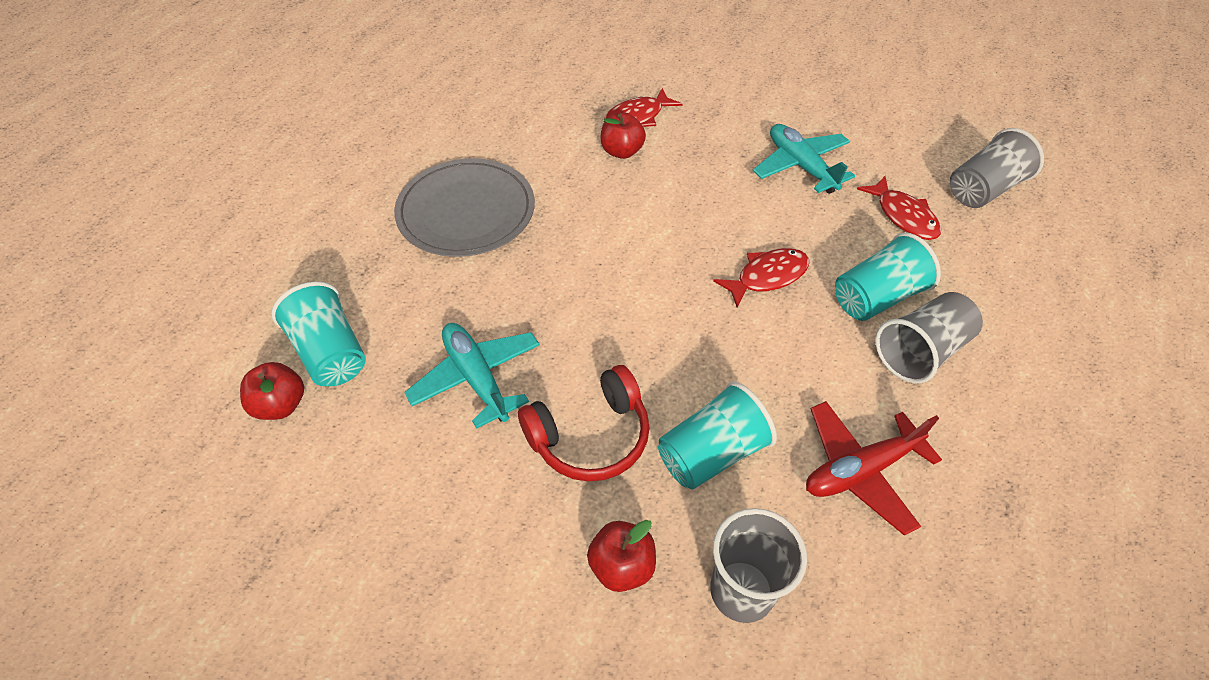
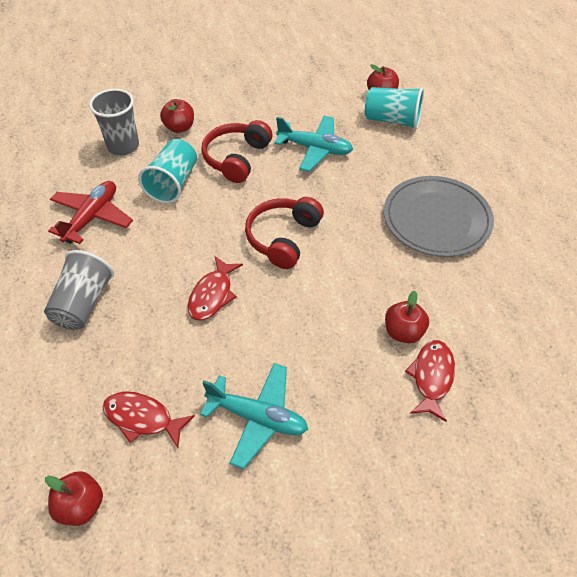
camera: 140 degrees right, 0 degrees up
(640, 288) = (283, 238): none -> red headphones
(876, 297) = (130, 325): turquoise cup -> none
(983, 189) = (81, 506): grey cup -> red apple

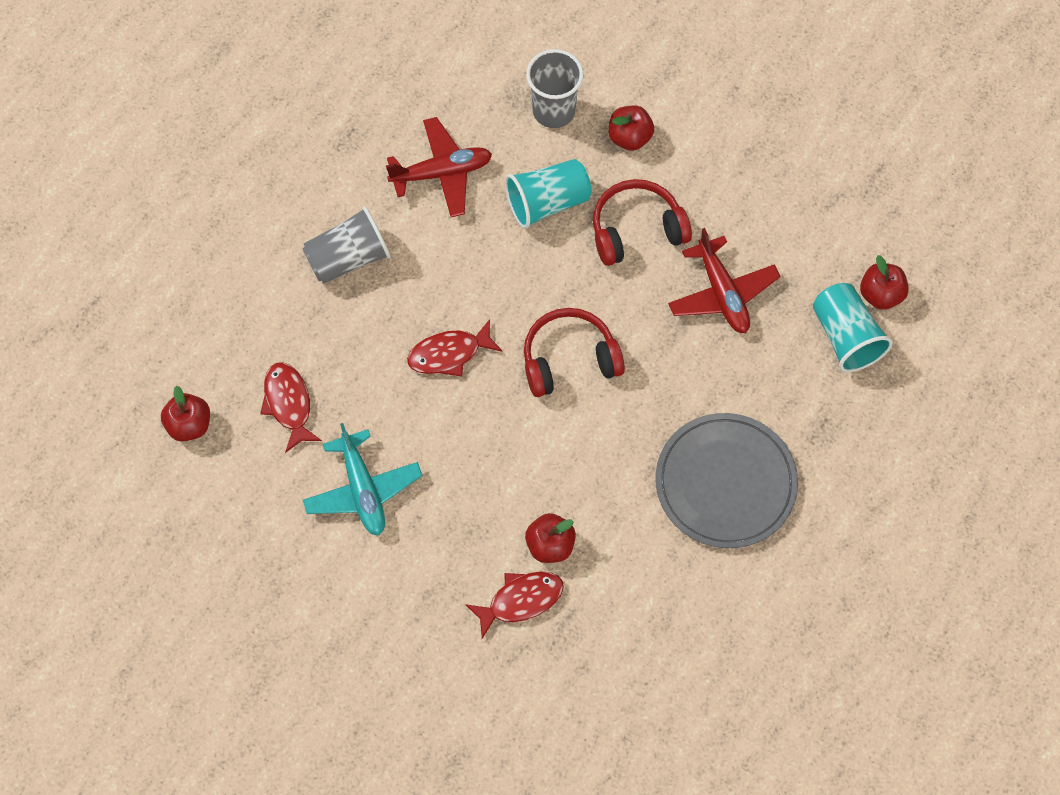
camera: 50 degrees right, 15 degrees up
(315, 149) = (722, 293): turquoise plane -> red plane

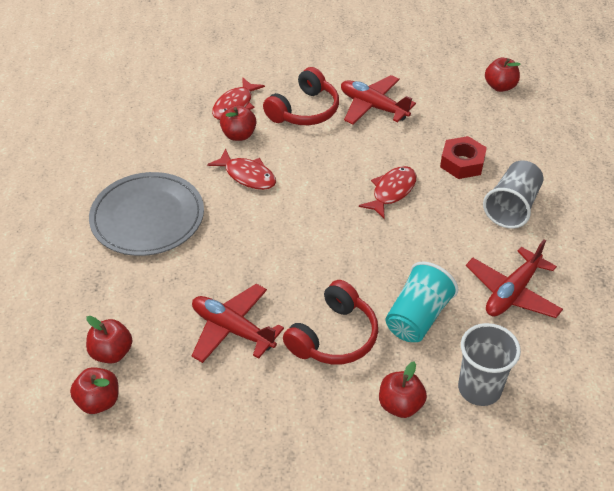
camera: 145 degrees right, 20 degrees down
(288, 404) = (458, 121): red fish -> red fish (247, 175)
(342, 343) = (462, 163): none -> red nut
(362, 489) = (373, 107): turquoise plane -> red plane
(569, 360) = (310, 229): red headphones -> red headphones (304, 110)
(845, 336) = (112, 352): turquoise cup -> red apple

